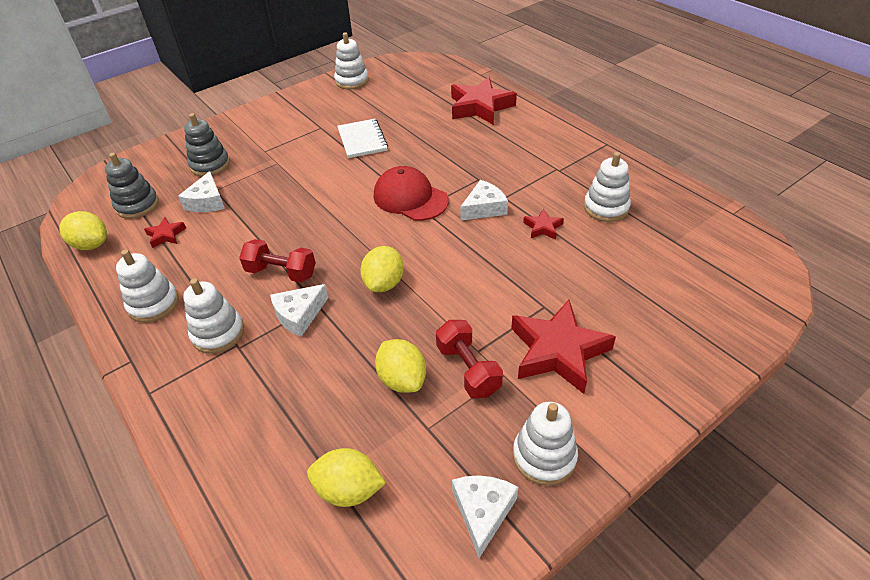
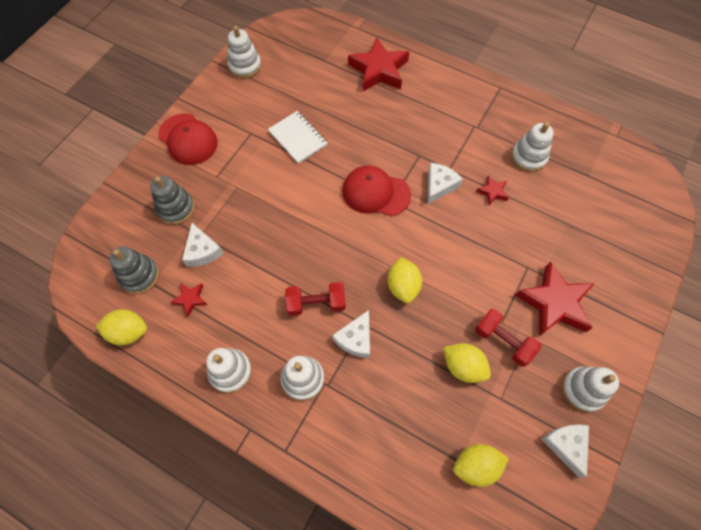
camera: 25 degrees left, 20 degrees up
(261, 120) = (188, 139): none -> red cap

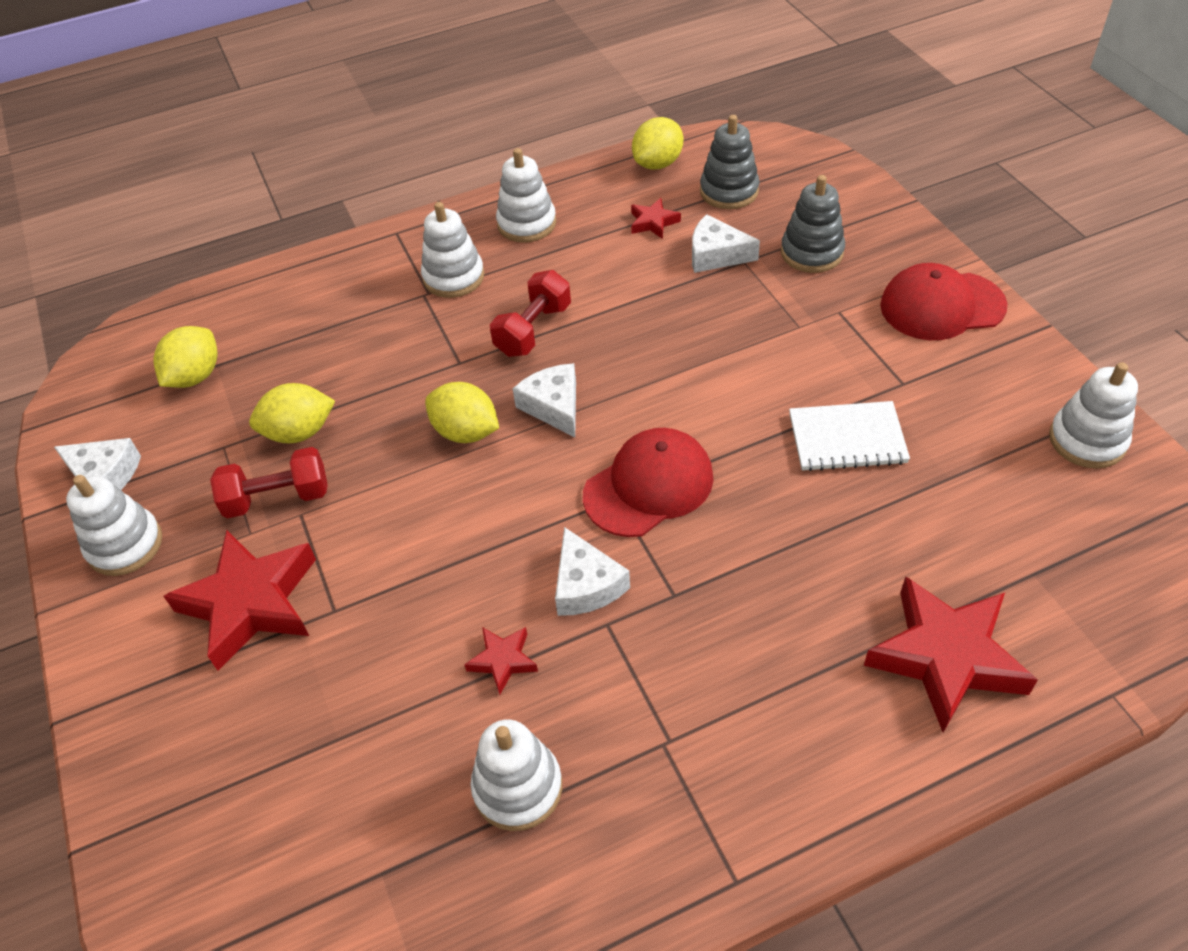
camera: 130 degrees right, 15 degrees down
(356, 339) = (448, 345): white cheese -> white cheese (554, 406)

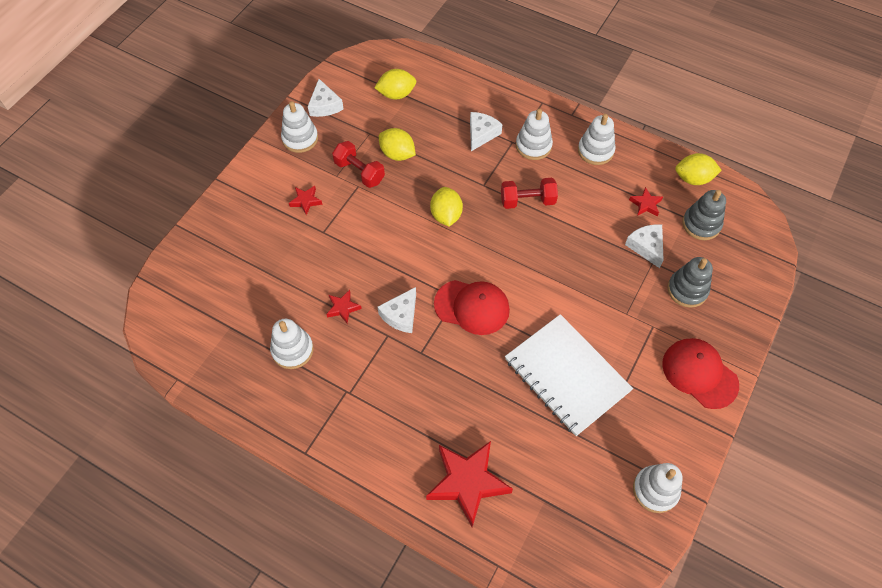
camera: 50 degrees right, 10 degrees up
(251, 603) = (306, 201): red star -> red star, size x0.46
(554, 406) = (488, 239): white cheese -> white cheese (481, 134)
(847, 438) = (566, 375): white notebook -> white notebook, size x1.70

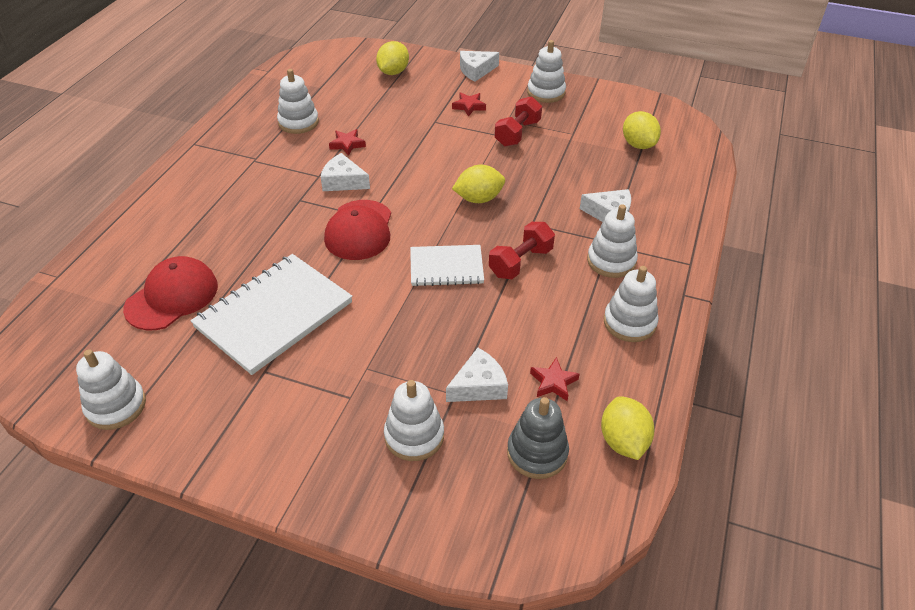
camera: 80 degrees right, 15 degrees down
(325, 105) = (597, 101): white cheese -> white cheese (476, 70)
(397, 154) = (552, 155): yellow lemon -> yellow lemon (393, 72)
(467, 482) = (150, 247): red star -> none
(526, 250) = (446, 267): none -> white notebook
(527, 201) = (520, 262): red dumbbell -> red dumbbell turned 60 degrees clockwise
(687, 290) = (414, 436): grey stacking toy -> white stacking toy
(699, 374) = (278, 452): red cap -> red cap (172, 297)

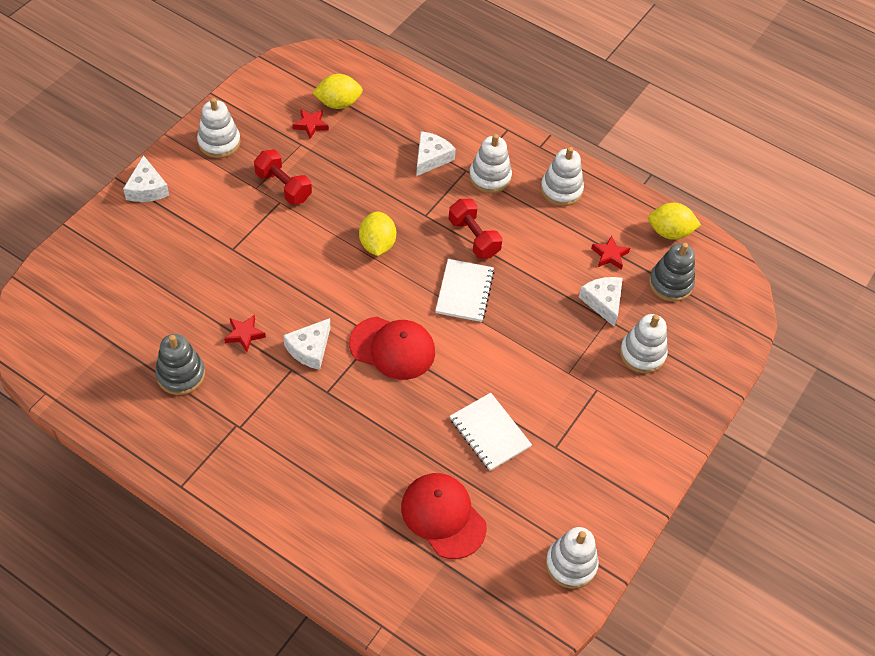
camera: 80 degrees left, 10 degrees up
(274, 315) = (489, 433): white notebook -> white notebook, size x0.59
(298, 122) = (181, 374): white stacking toy -> grey stacking toy
(393, 72) = (113, 265): yellow lemon -> none
(469, 106) = (217, 213): red star -> red star (310, 125)

